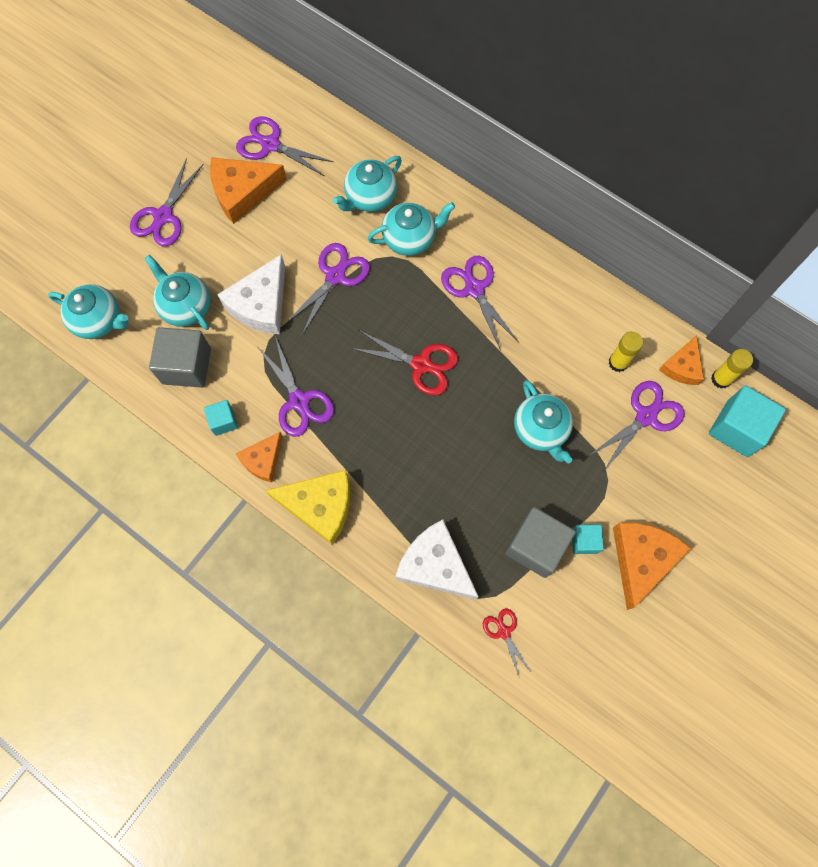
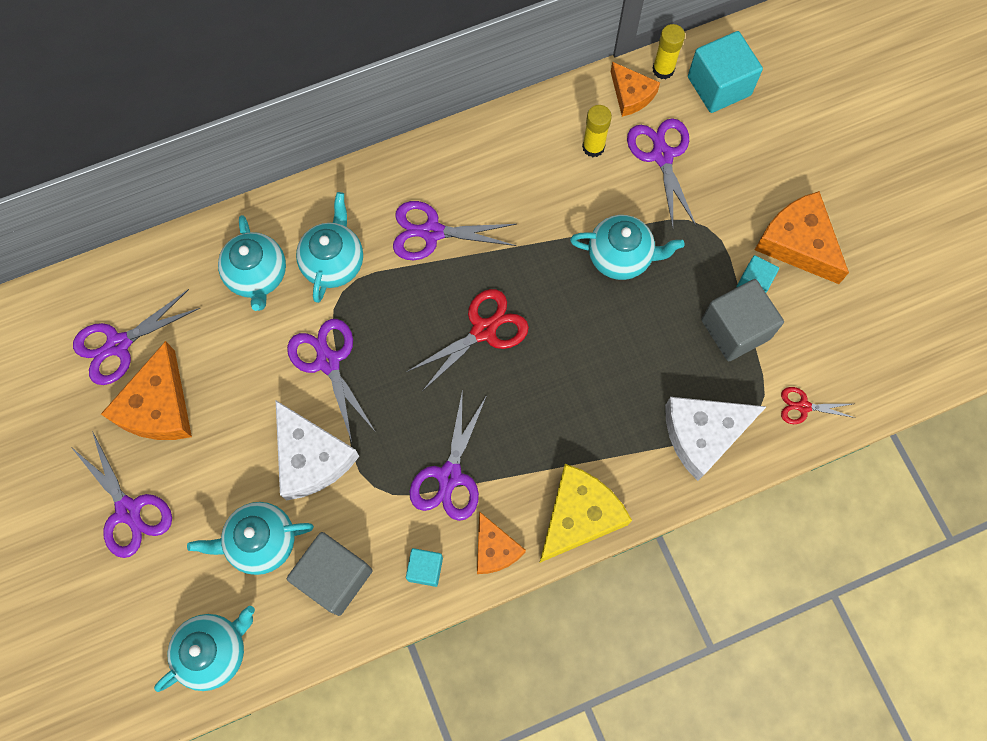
camera: 60 degrees left, 0 degrees up
(299, 401) = (449, 476): purple scissors -> purple scissors turned 105 degrees clockwise

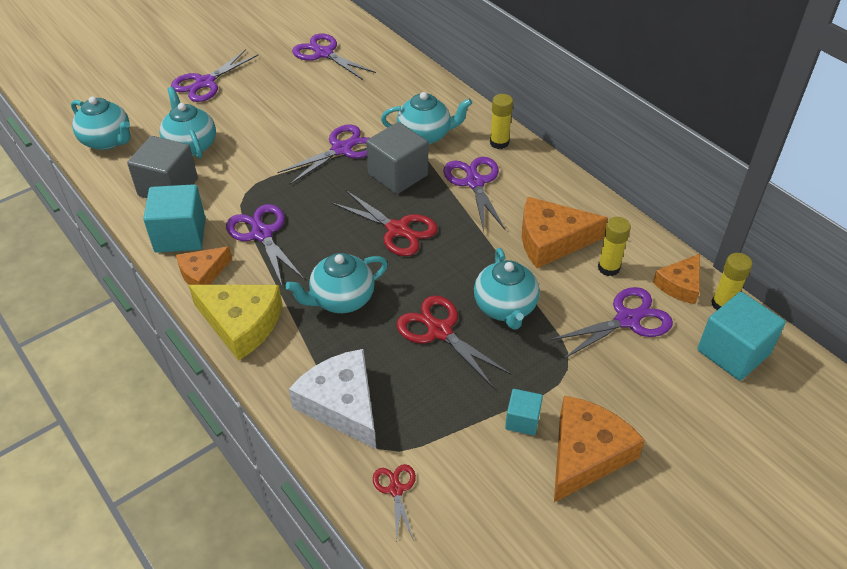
camera: 75 degrees right, 25 degrees down
(158, 406) = (283, 79): orange cheese -> orange cheese (551, 240)
(257, 276) = (399, 101): turquoise teapot -> turquoise teapot (341, 299)
(311, 458) = (261, 156): white cheese -> none
(373, 187) = (499, 143): none -> yellow glue stick
(425, 569) = (180, 235): turquoise cube -> turquoise cube, size x1.85
(449, 476) = (262, 234): purple scissors -> purple scissors turned 60 degrees clockwise
(636, 324) = (440, 331): none -> red scissors
(735, 329) = (463, 412): grey cube -> grey cube (398, 175)

